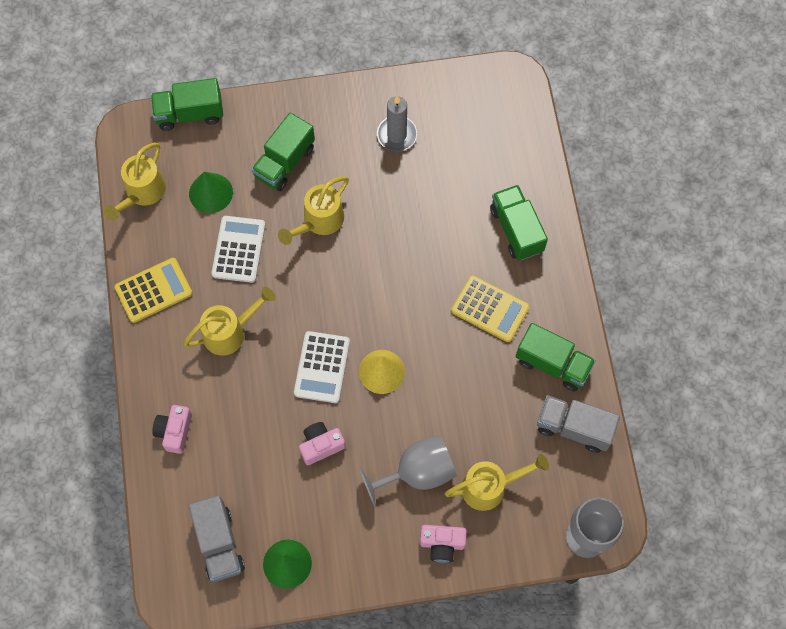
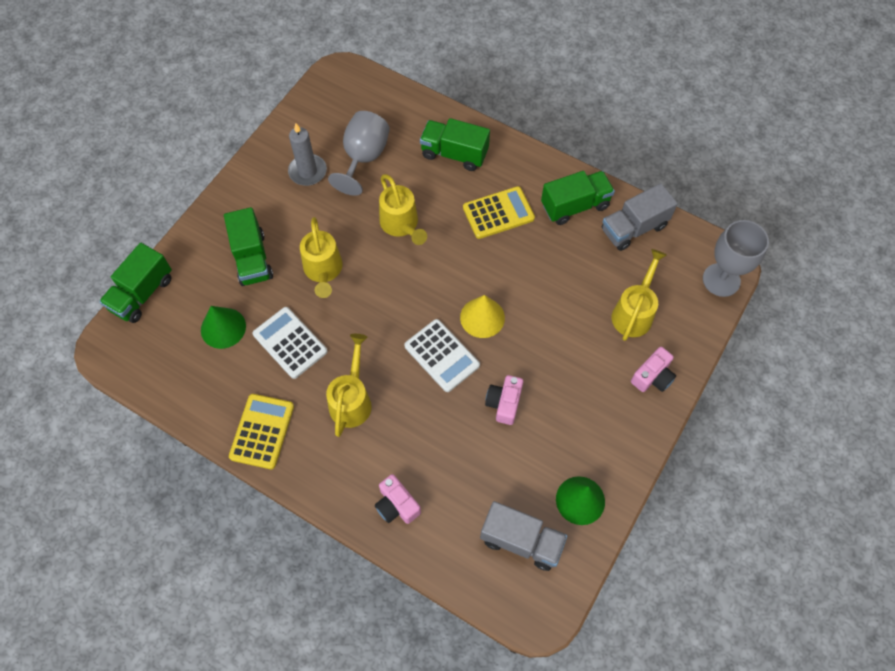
camera: 50 degrees left, 5 degrees down
(142, 193) = (171, 378): yellow watering can -> yellow watering can (401, 225)
(417, 472) = (583, 352): grey goblet -> grey goblet (363, 158)

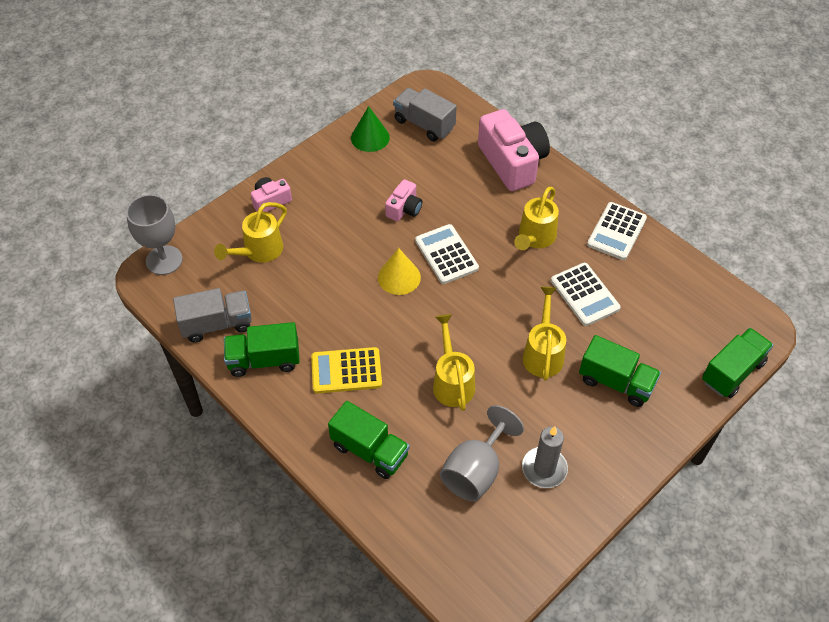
camera: 165 degrees left, 10 degrees down
(223, 328) = (649, 321): green cone -> none
(252, 258) = (616, 382): green truck -> green truck turned 120 degrees clockwise
(262, 431) = (616, 231): yellow calculator -> white calculator
(396, 505) = (512, 162): pink camera -> pink camera, size x2.00

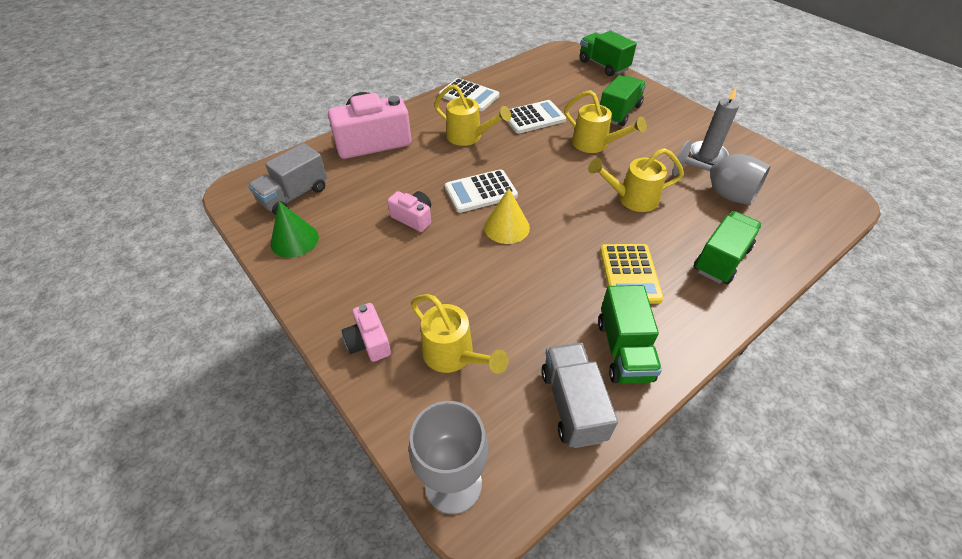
camera: 85 degrees left, 5 degrees down
(543, 353) = (595, 144): yellow watering can -> yellow watering can turned 150 degrees counterclockwise

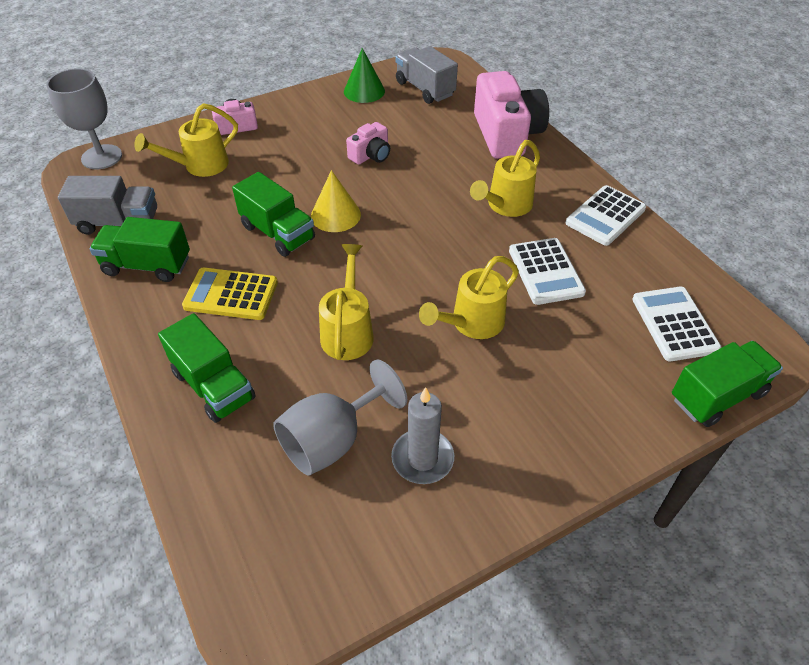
camera: 100 degrees right, 0 degrees up
(481, 192) = (398, 203): white calculator -> white calculator (674, 324)
(619, 113) = (554, 375): green truck -> green truck (278, 233)

